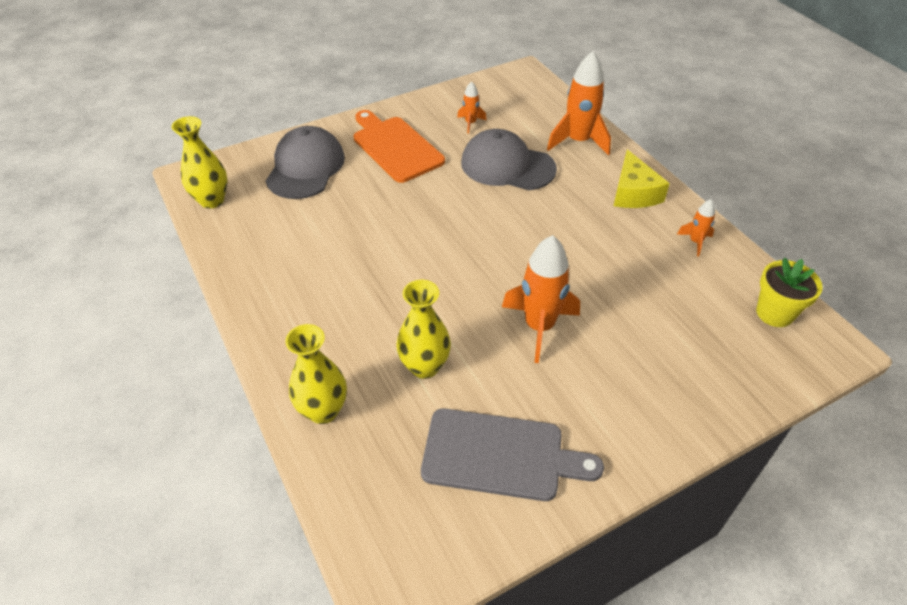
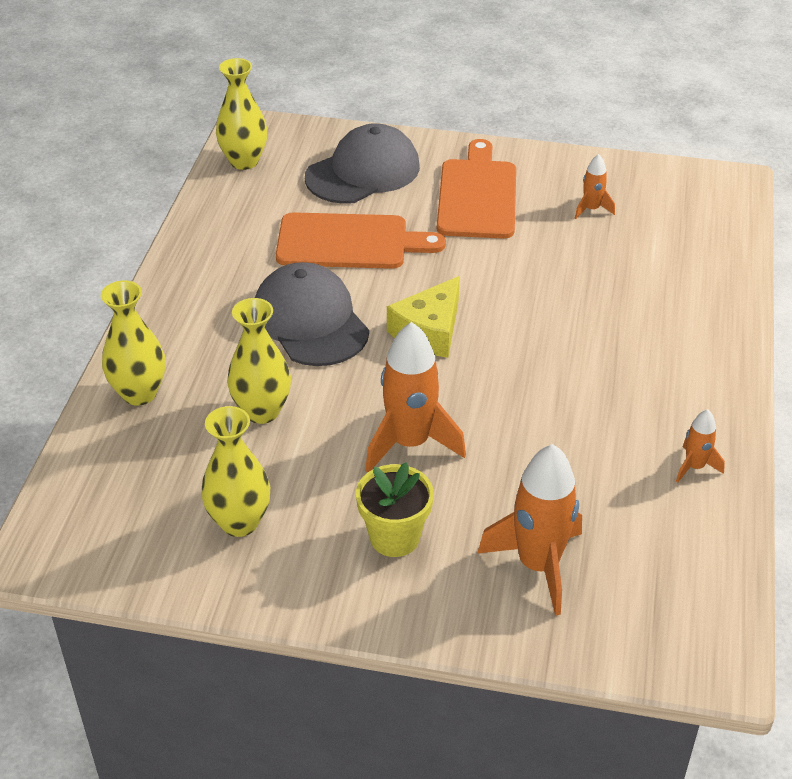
camera: 40 degrees right, 5 degrees down
(349, 218) = (349, 242): none -> orange cutting board
(500, 455) = (239, 522): grey cutting board -> yellow vase
(507, 166) = (576, 274): grey cap -> grey cap (310, 321)
(578, 141) = (696, 290): orange rocket -> orange rocket (538, 565)
(634, 193) = (690, 378): yellow cheese -> yellow cheese (429, 331)
(774, 313) = (688, 588): yellow flower pot -> yellow flower pot (394, 537)

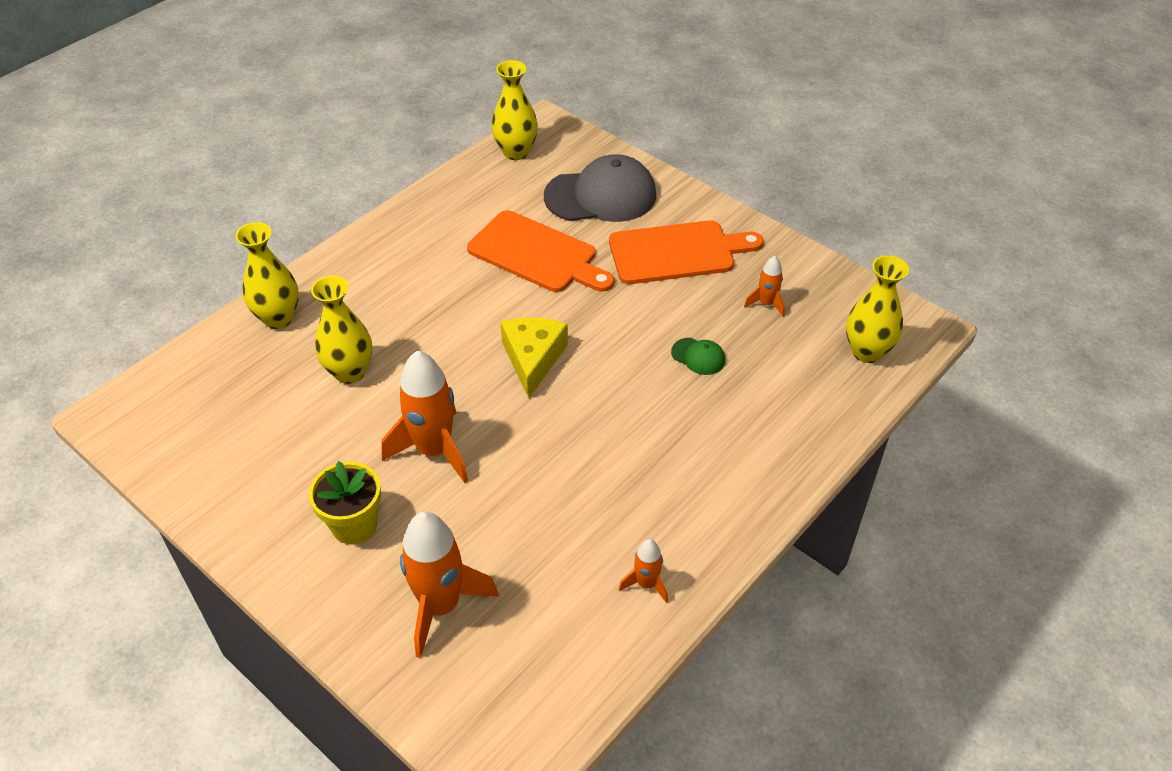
camera: 30 degrees right, 5 degrees up
(239, 522) = (257, 456): yellow vase -> yellow vase (867, 352)
(310, 321) = (449, 310): grey cap -> none
(429, 331) = (533, 359): yellow cheese -> yellow cheese turned 120 degrees clockwise
(477, 195) = (677, 252): orange cutting board -> orange cutting board turned 45 degrees clockwise
(573, 272) = (698, 356): none -> green cap

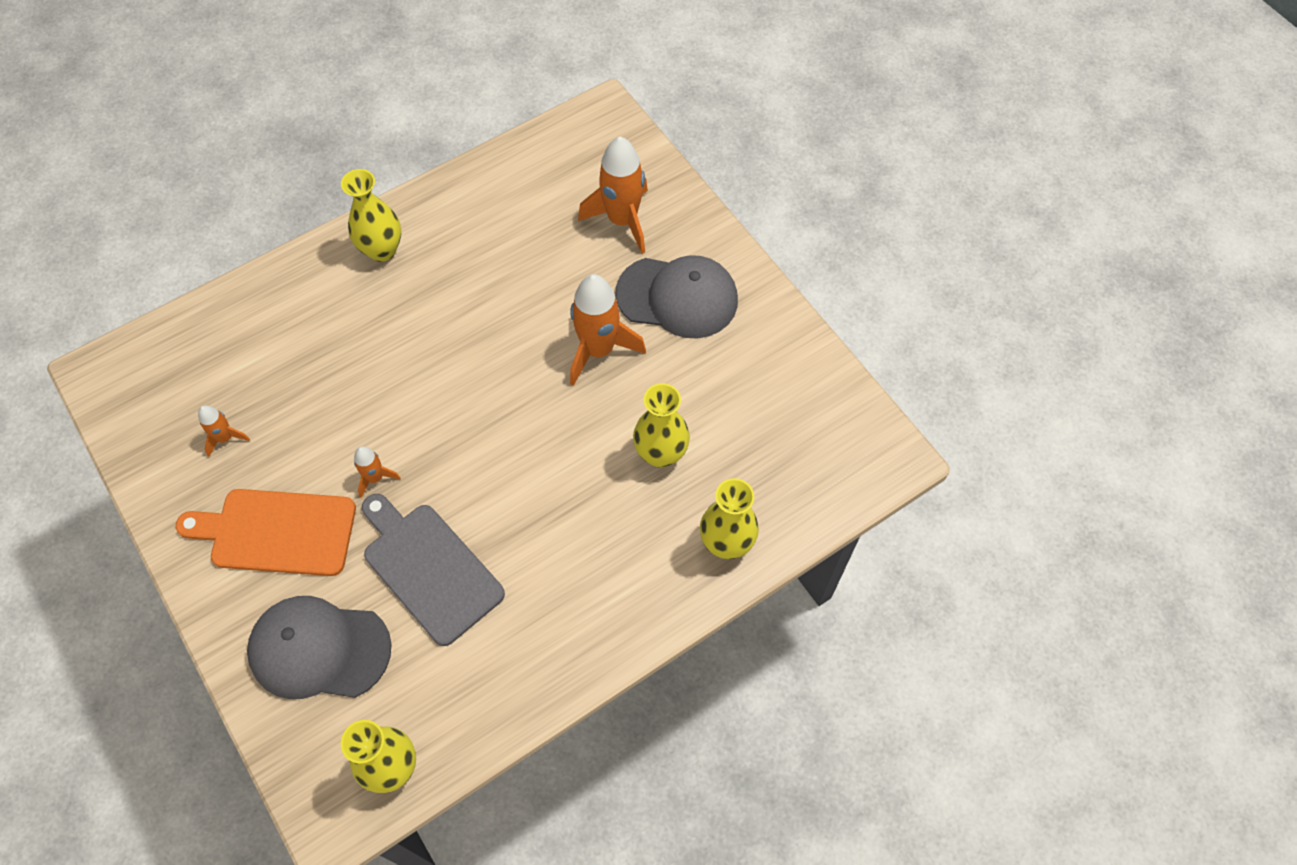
camera: 165 degrees left, 15 degrees up
(354, 525) = (677, 297): yellow flower pot -> grey cap
(533, 359) = (481, 426): yellow cheese -> none
(537, 254) = (429, 568): orange cutting board -> grey cutting board
(646, 584) = (467, 202): orange rocket -> orange rocket (375, 478)
(698, 356) = (325, 391): green cap -> none
(867, 352) = (169, 359): yellow vase -> yellow vase (382, 250)

